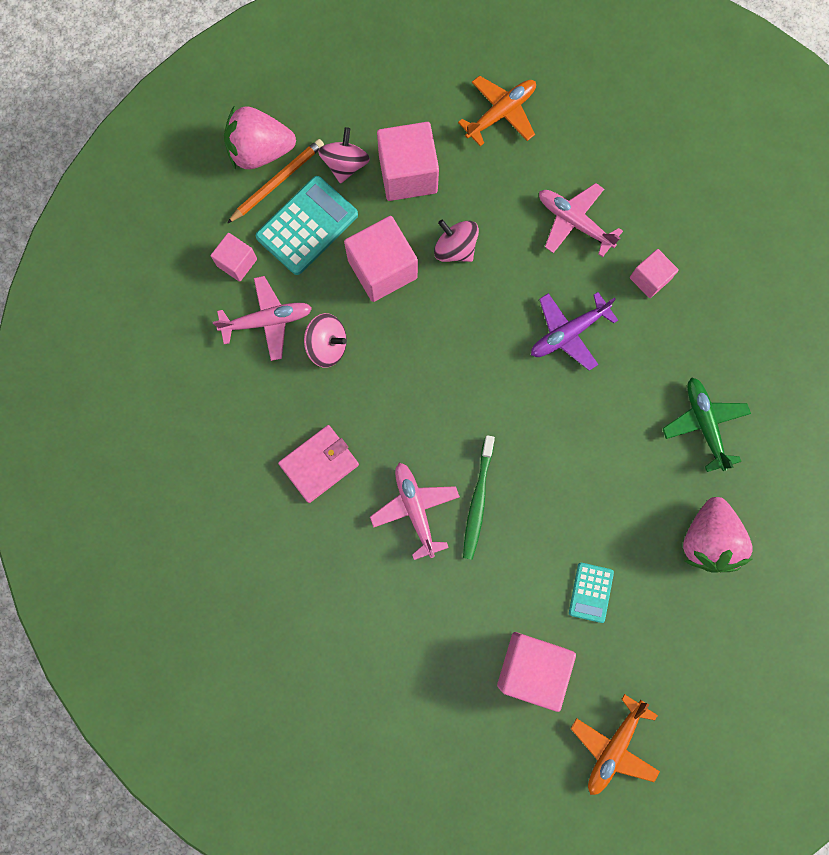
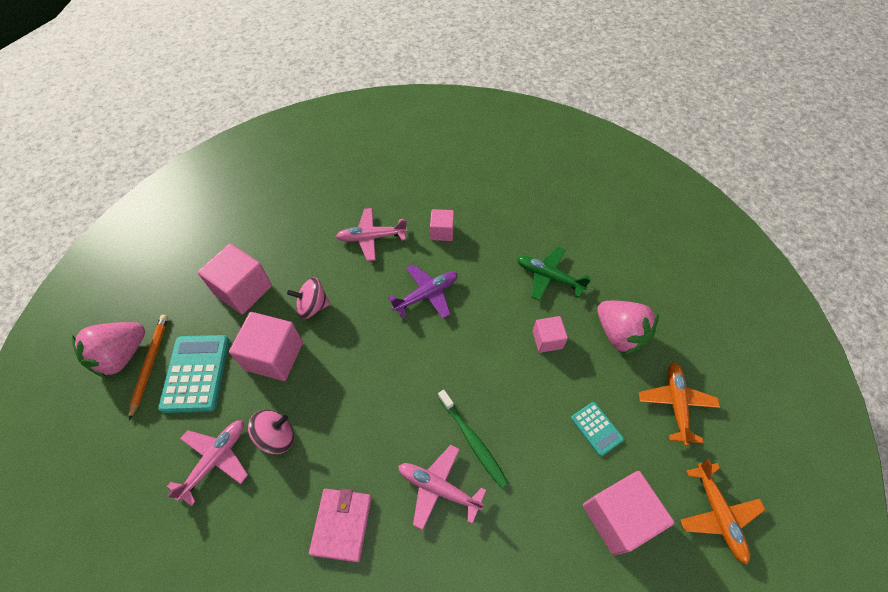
camera: 45 degrees left, 20 degrees down
(237, 262) = (158, 440): pink cube -> pink cube (547, 340)
(345, 165) = (194, 317): pink spinning top -> none
(501, 113) = (275, 218): orange plane -> orange plane (675, 404)
(568, 333) = (426, 295): purple plane -> purple plane turned 135 degrees counterclockwise

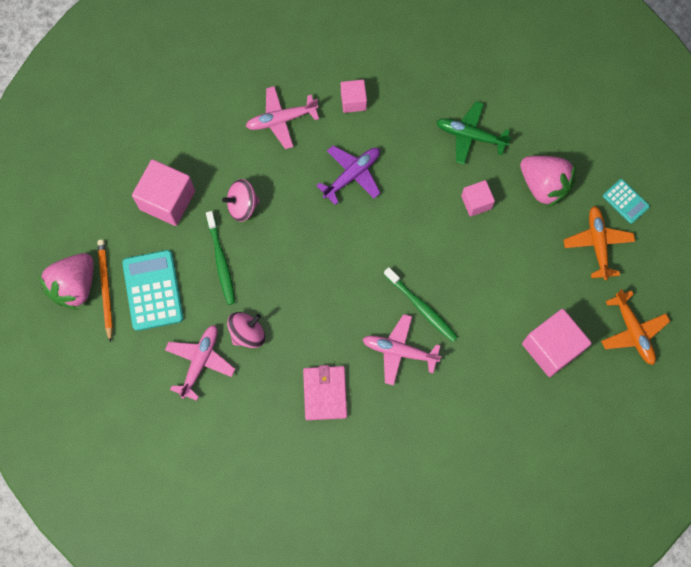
camera: 10 degrees left, 15 degrees up
(274, 356) = (221, 261): pink cube -> green toothbrush
(596, 428) = (529, 278): turquoise calculator -> turquoise calculator (625, 201)

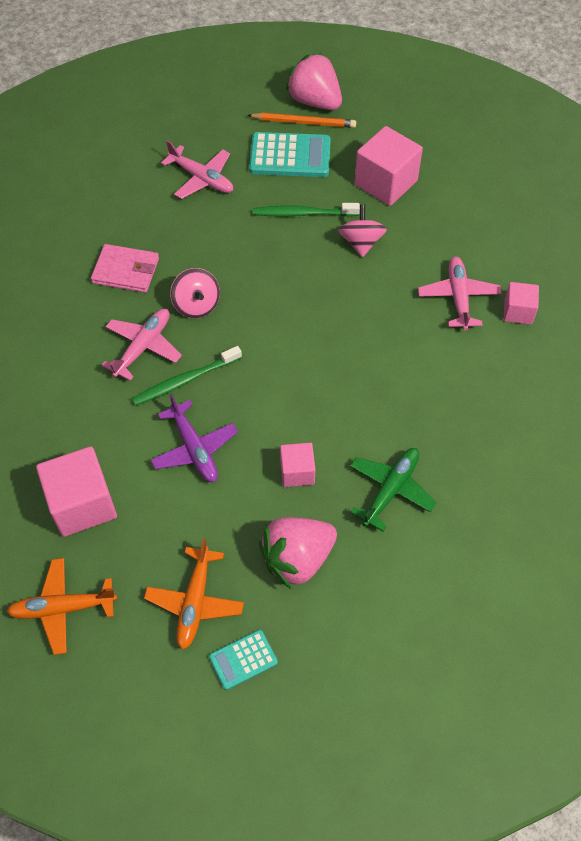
camera: 105 degrees right, 15 degrees down
(247, 333) = (216, 220): pink spinning top -> pink spinning top (196, 305)
(352, 175) = (370, 350): purple plane -> purple plane (194, 449)
(353, 101) = (468, 373): pink cube -> pink cube (518, 312)
(597, 244) = (195, 602): orange plane -> orange plane turned 90 degrees clockwise

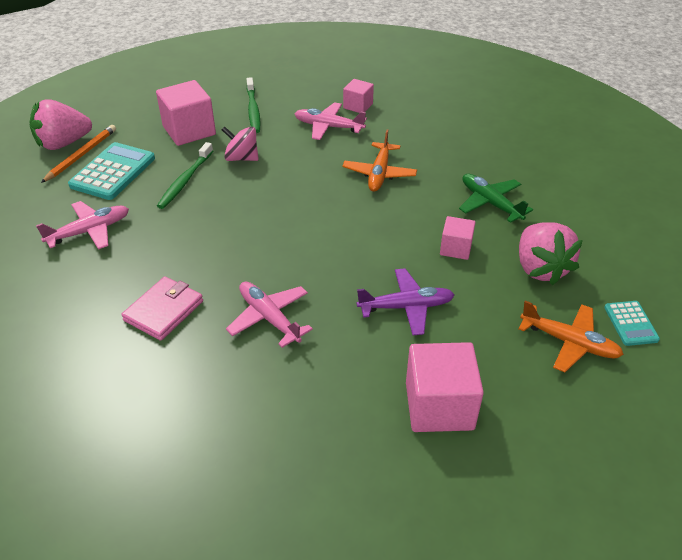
camera: 70 degrees left, 15 degrees down
(63, 608) = (558, 447): orange plane -> orange plane (379, 173)
(184, 381) = (326, 297): green toothbrush -> green toothbrush (253, 110)
(196, 305) = (242, 269): pink spinning top -> none

